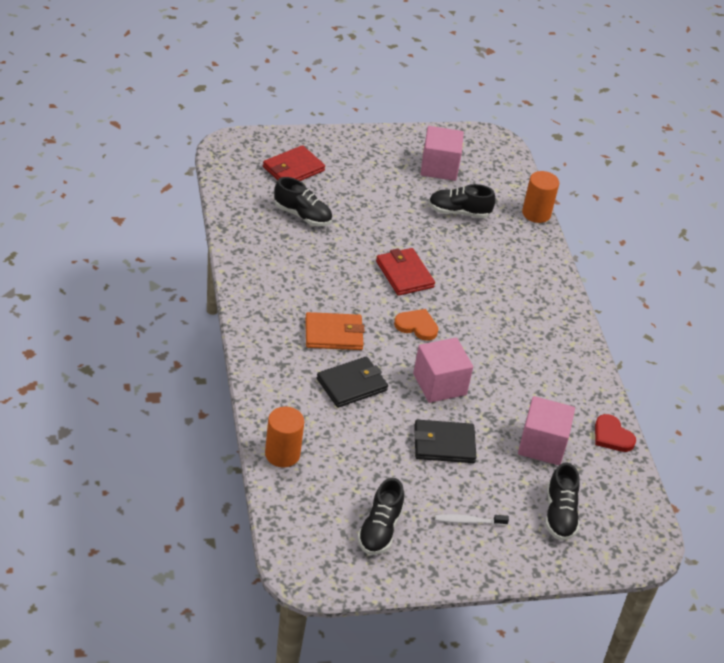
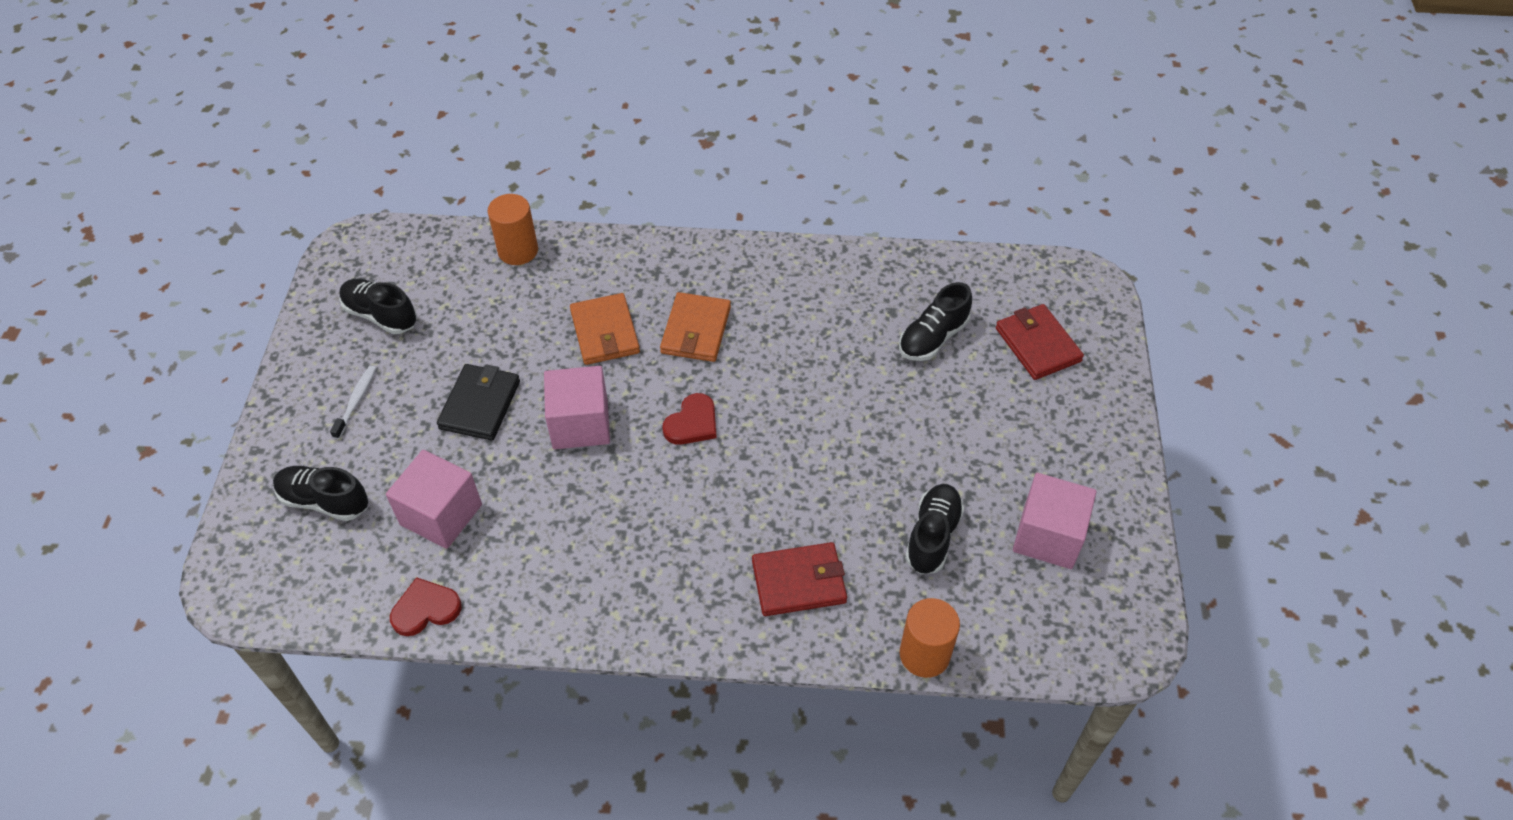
camera: 110 degrees right, 10 degrees up
(352, 384) = (605, 332): black wallet -> orange wallet
(404, 274) = (798, 431): red wallet -> red wallet (799, 581)
(417, 326) = (692, 423): orange heart -> red heart

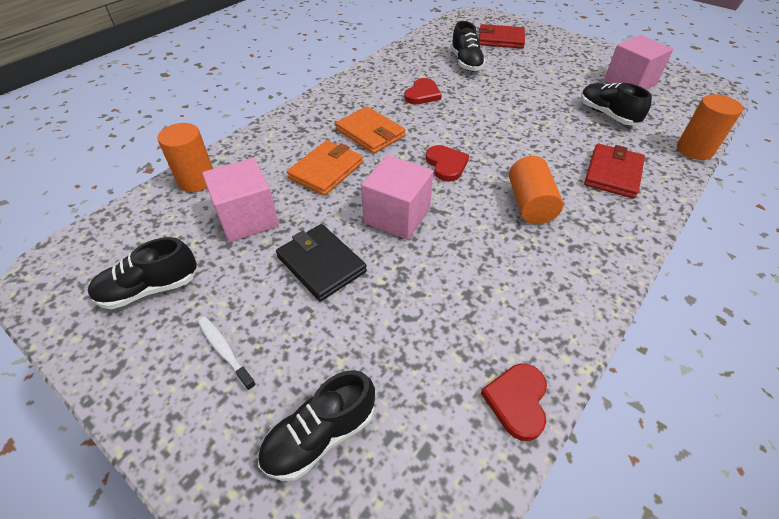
camera: 55 degrees left, 5 degrees down
(441, 514) = (415, 341): pink cube -> pink cube (247, 218)
(605, 332) = (326, 170): orange wallet -> orange wallet turned 75 degrees counterclockwise
(680, 524) = (530, 204): none -> orange cylinder
(814, 334) = (422, 94): none -> red heart

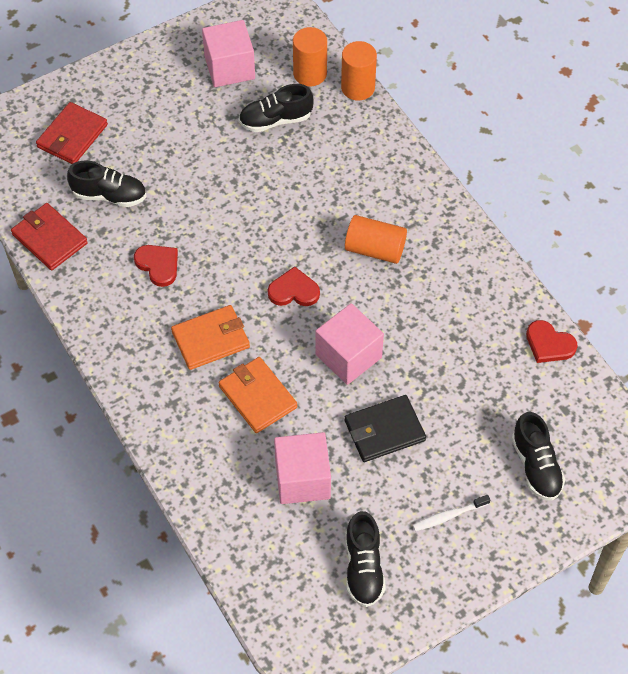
camera: 70 degrees left, 10 degrees up
(197, 180) = (223, 518): orange cylinder -> orange cylinder (310, 74)
(613, 173) = (362, 167): red wallet -> red wallet (49, 239)

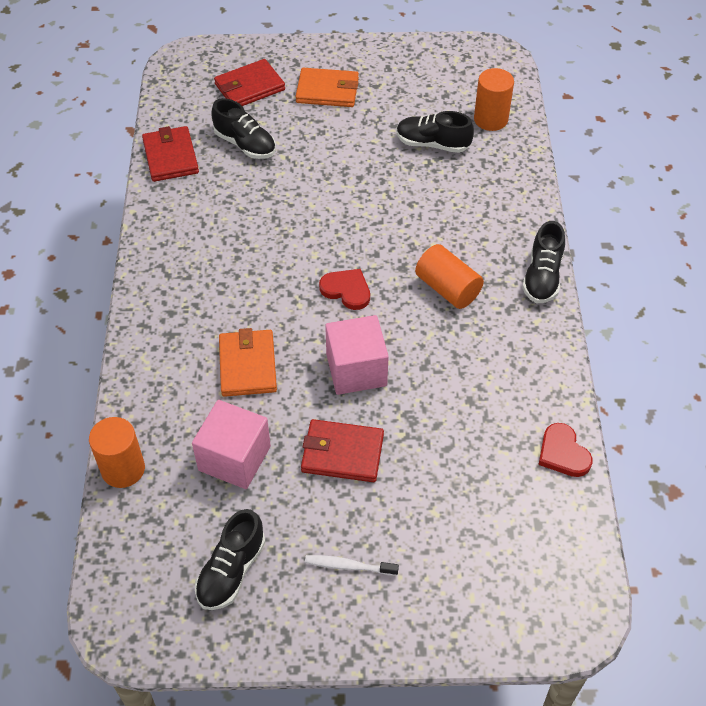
camera: 30 degrees right, 5 degrees down
(158, 265) = (243, 216): red heart -> none
(211, 339) = (243, 297): orange wallet -> orange wallet (327, 90)
(229, 68) = (422, 87): pink cube -> none
(358, 87) = (527, 147): orange cylinder -> orange cylinder (123, 469)
(384, 430) = (342, 453): black wallet -> red wallet
(536, 466) = (470, 564): black shoe -> black shoe (542, 277)

